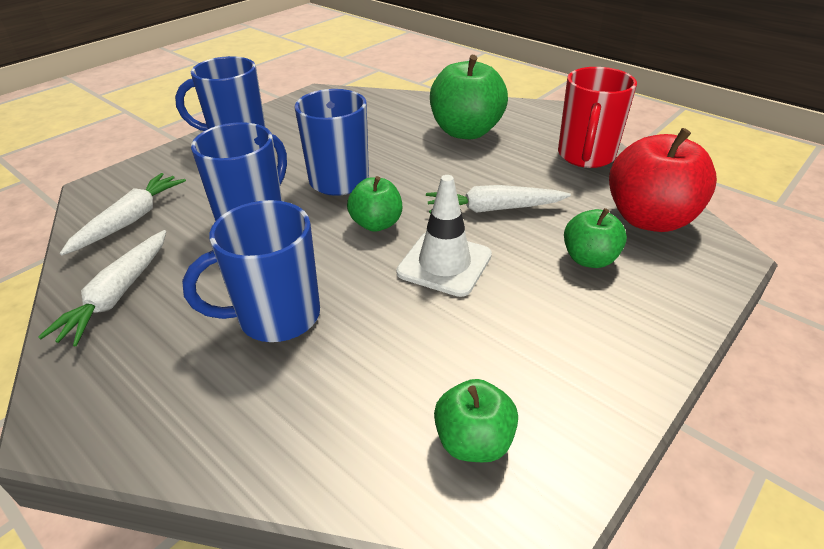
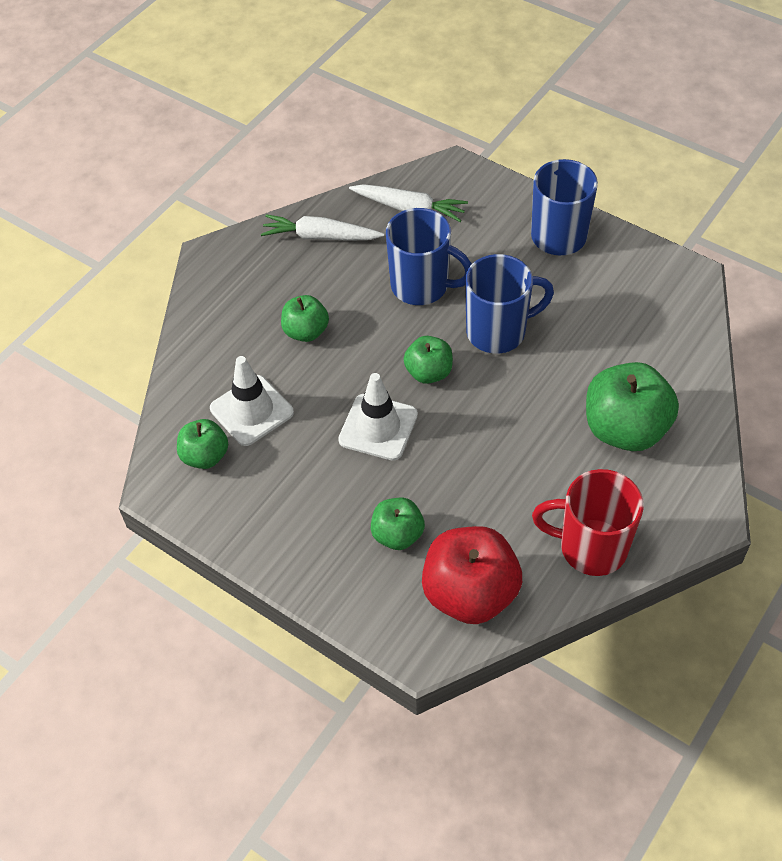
camera: 85 degrees right, 15 degrees up
(276, 317) = (306, 331): blue mug -> green apple
(397, 380) = (251, 410): none -> white traffic cone
(493, 209) = (466, 460): white carrot -> none

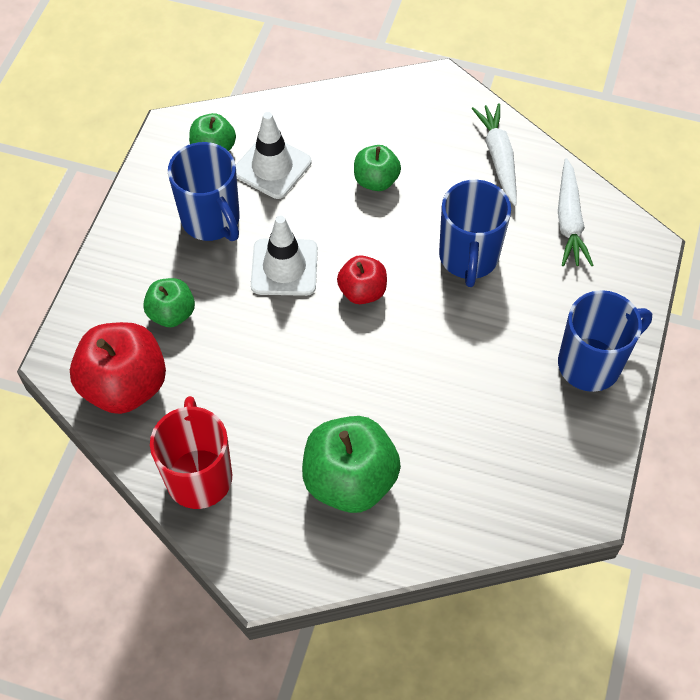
camera: 70 degrees right, 5 degrees up
(428, 372) = (362, 291): green apple -> red apple
(498, 332) = (435, 338): blue mug -> blue mug (211, 220)

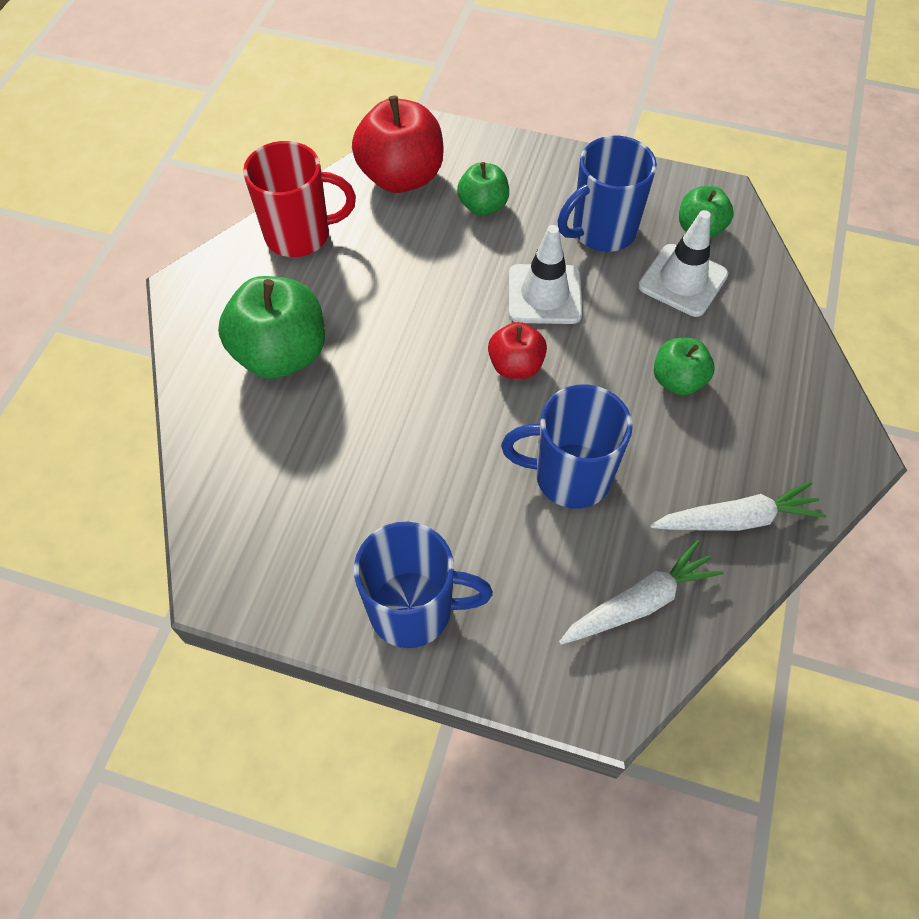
camera: 90 degrees right, 0 degrees up
(569, 221) = (639, 602): white carrot -> white carrot turned 150 degrees clockwise
(591, 364) = (414, 610): blue mug -> blue mug turned 60 degrees counterclockwise

